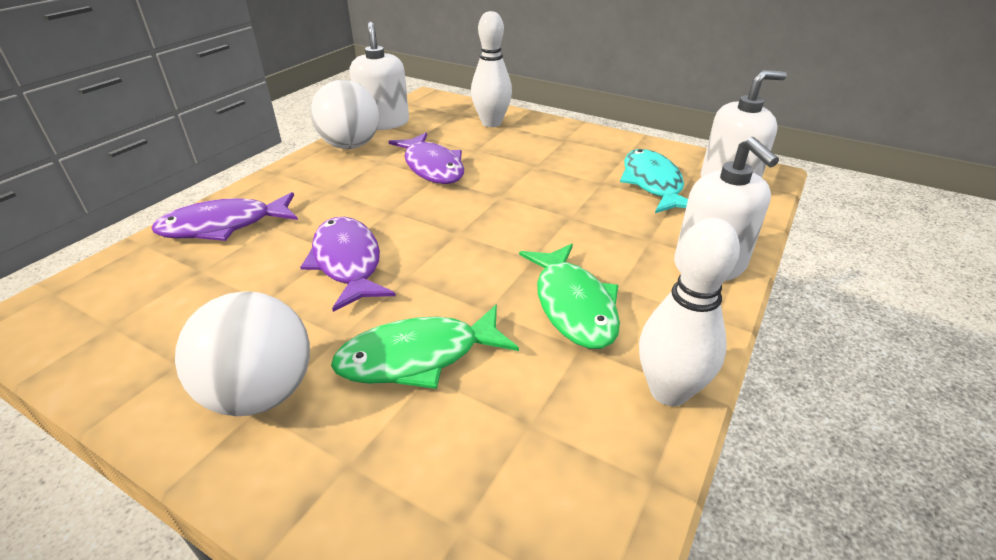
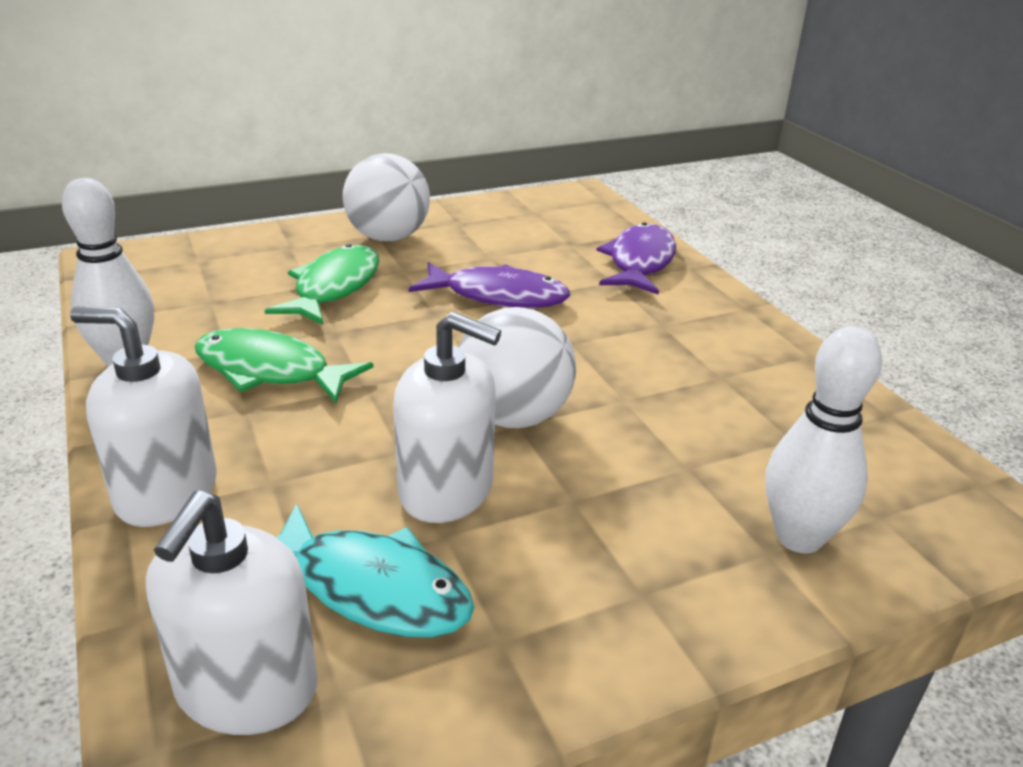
camera: 125 degrees right, 5 degrees down
(350, 146) = (795, 370): white ball -> white ball (513, 417)
(384, 123) = (878, 423): white soap dispenser -> white soap dispenser (446, 490)
(432, 167) = (660, 406): purple fish -> none

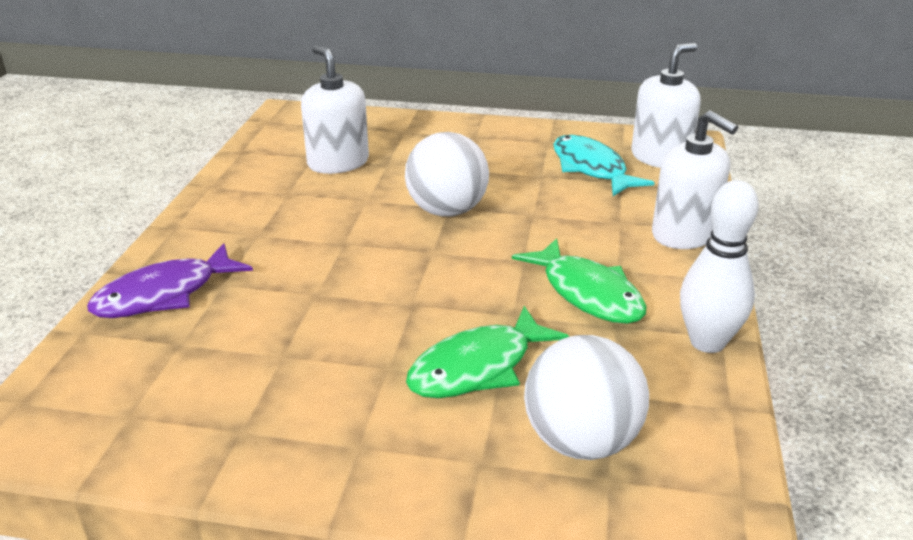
camera: 145 degrees left, 0 degrees up
(388, 237) = (352, 432): white ball -> white ball (581, 441)
(446, 490) = (524, 190): white soap dispenser -> white soap dispenser (338, 163)
(498, 296) = (340, 302): purple fish -> none
(799, 537) = (383, 131): white bowling pin -> none

